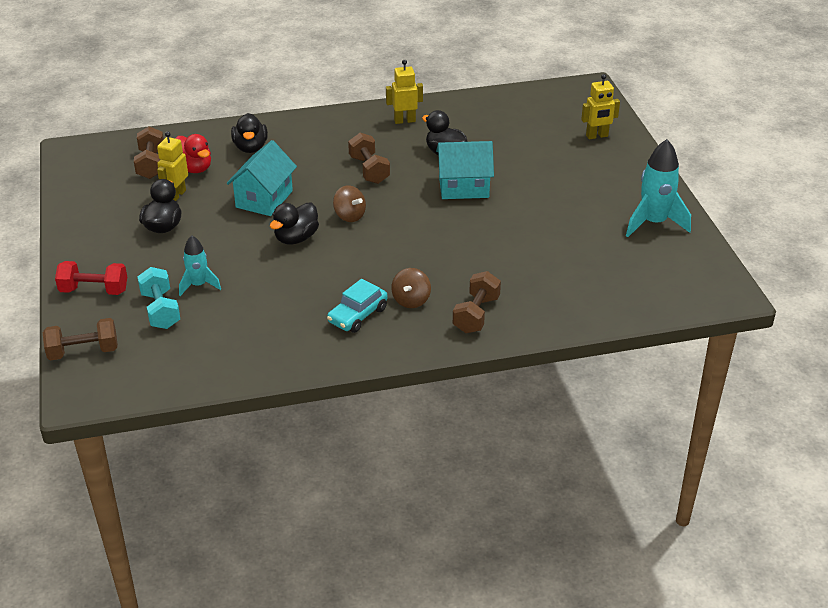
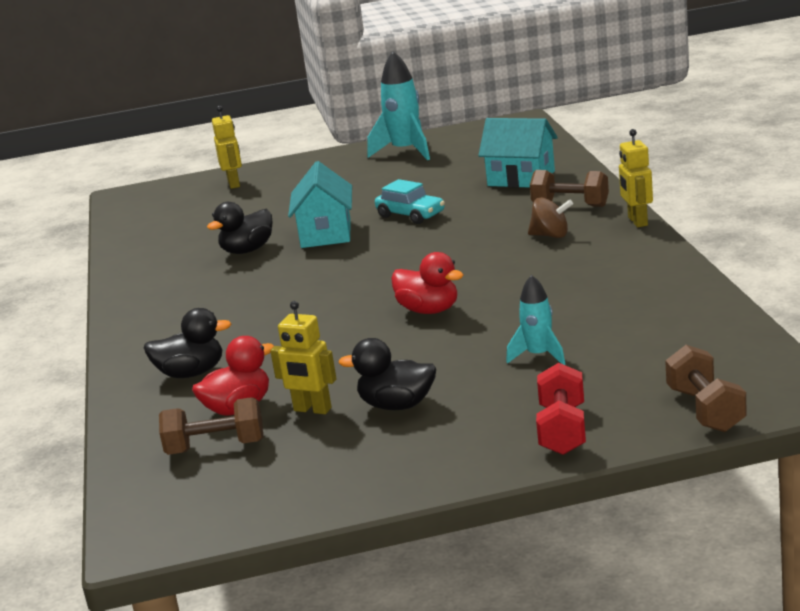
camera: 85 degrees left, 15 degrees down
(161, 310) = (599, 372): turquoise dumbbell -> none
(264, 199) = (333, 343): turquoise house -> turquoise house (521, 178)
(296, 238) = (429, 310): black duck -> red duck
(349, 216) = (380, 286): brown spinning top -> none
(357, 315) = (583, 257): turquoise car -> turquoise car (410, 215)
(369, 170) = (275, 287): brown dumbbell -> none
(404, 121) = (158, 281): yellow robot -> yellow robot (637, 221)

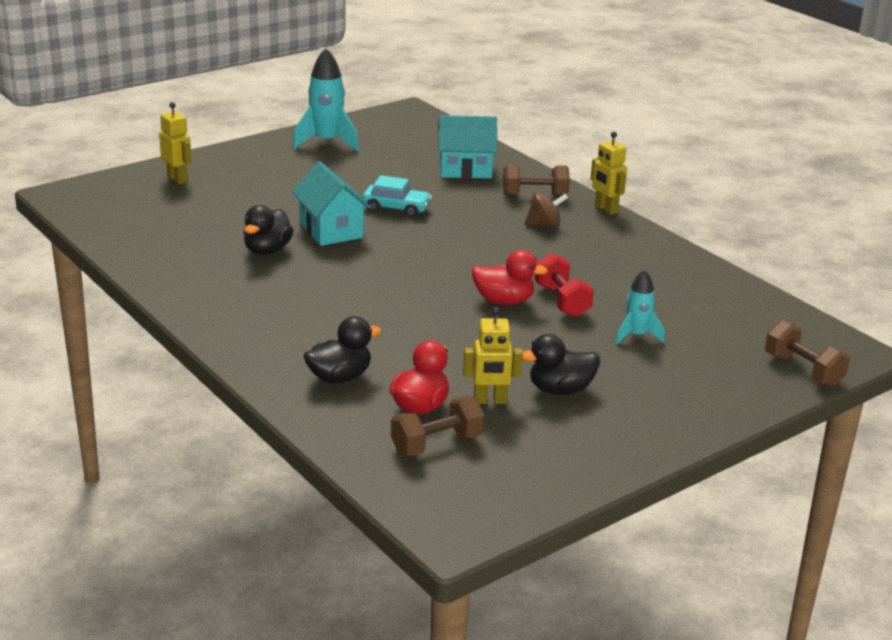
camera: 30 degrees left, 5 degrees up
(562, 430) = (713, 397): red dumbbell -> red dumbbell (562, 301)

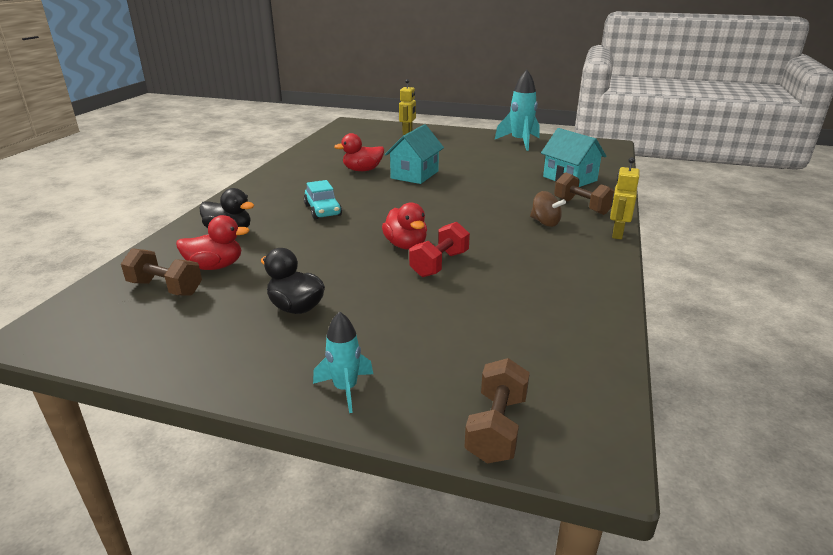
camera: 55 degrees right, 0 degrees up
(267, 250) = (362, 170): black duck -> red duck
(396, 208) = (475, 179): turquoise car -> turquoise car (323, 210)
(490, 401) = (248, 286): yellow robot -> none
(636, 336) = (430, 311): turquoise rocket -> turquoise rocket (345, 389)

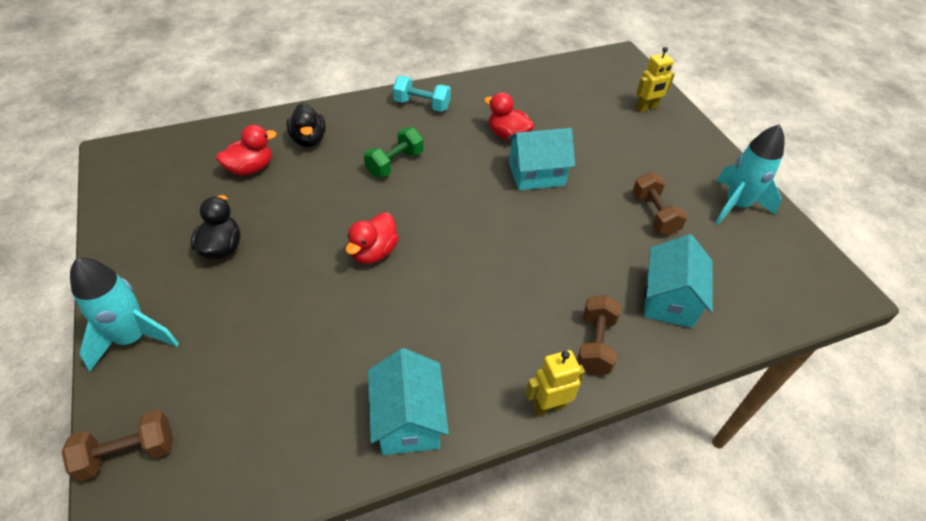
camera: 50 degrees right, 20 degrees up
(165, 288) = (203, 166): brown dumbbell -> brown dumbbell (654, 214)
(215, 266) = (250, 168): red duck -> red duck turned 75 degrees counterclockwise
(276, 183) = (422, 105): none -> turquoise dumbbell
(323, 210) = (395, 163): turquoise car -> green dumbbell
(345, 389) = (132, 338): turquoise rocket -> turquoise rocket, size x1.68
(439, 264) = (356, 293): red dumbbell -> none
(545, 223) = (518, 330): brown spinning top -> none
(585, 281) = (408, 420): none -> turquoise house

